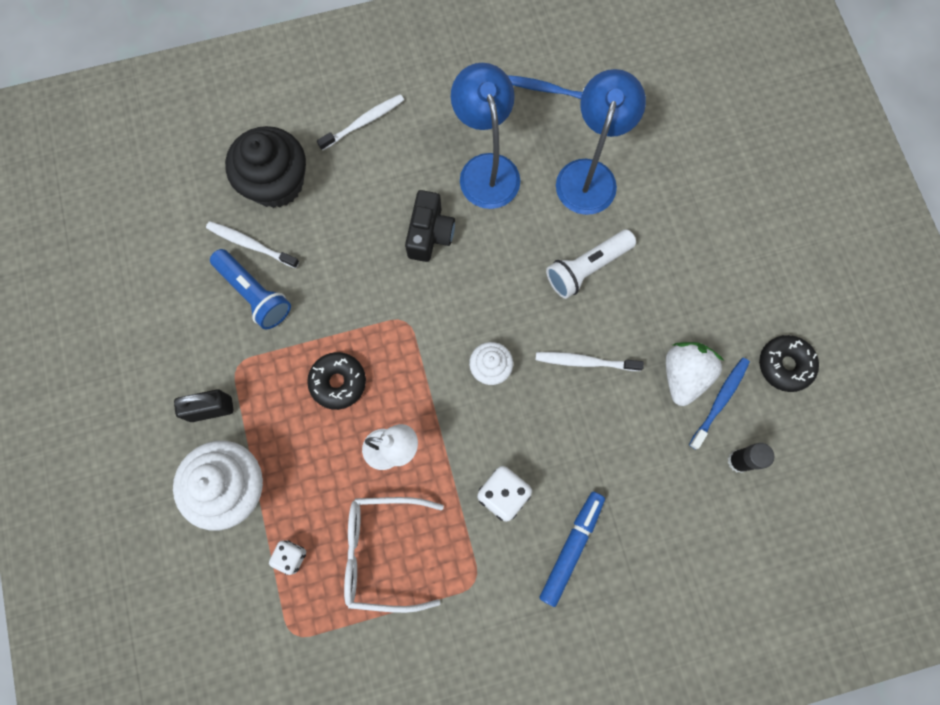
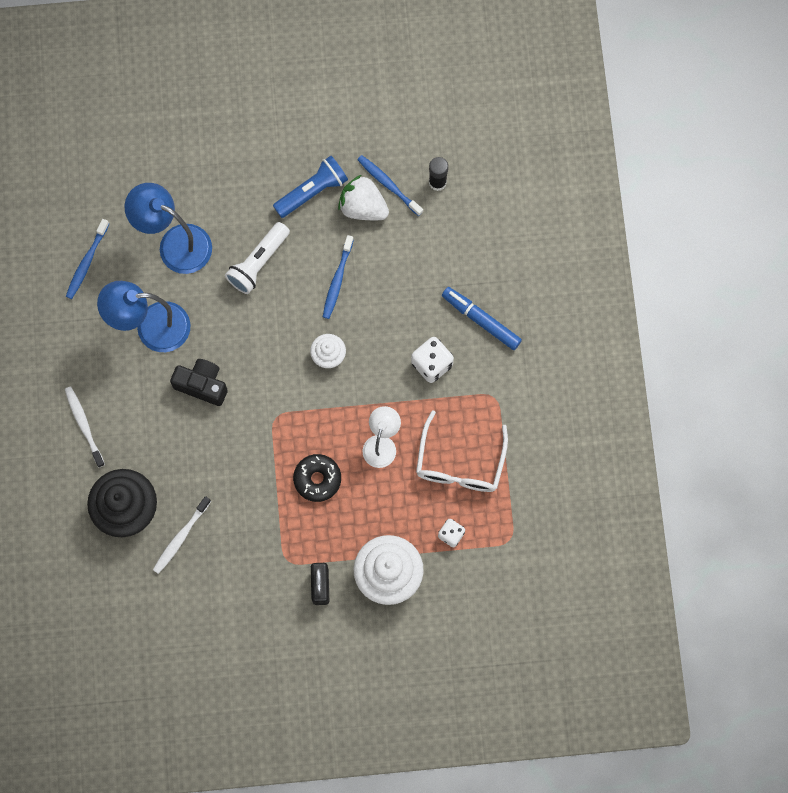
camera: 80 degrees left, 0 degrees up
(254, 294) = (226, 539): blue flashlight -> blue flashlight (312, 191)
(585, 362) = (337, 280): white toothbrush -> blue toothbrush
(587, 268) = (258, 262): white flashlight -> white flashlight turned 60 degrees clockwise
(785, 365) = (369, 129): black donut -> none

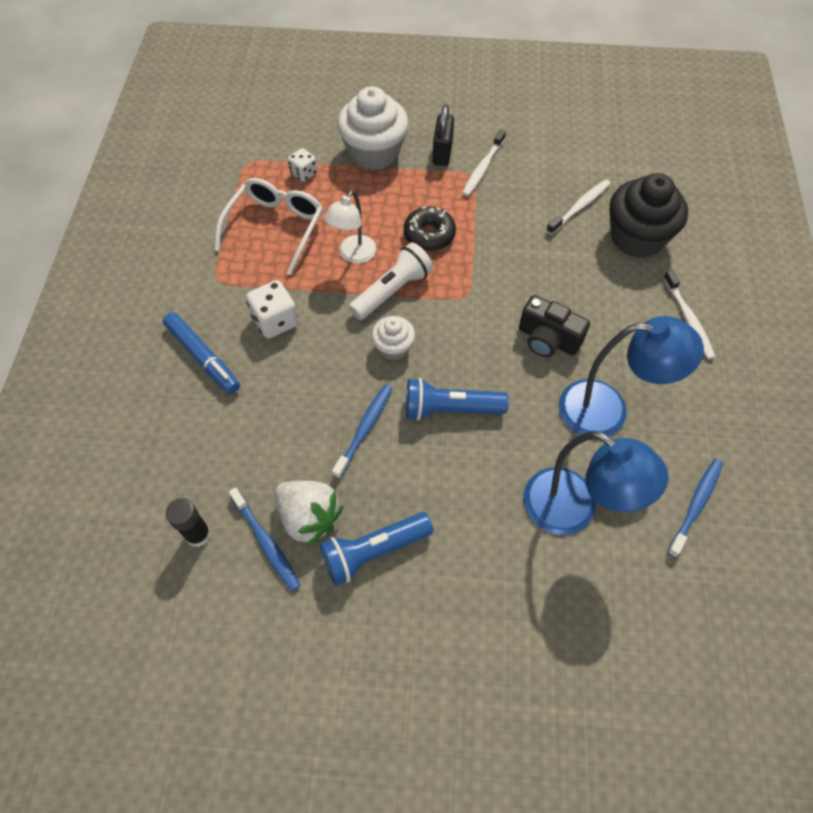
camera: 170 degrees left, 15 degrees down
(258, 262) = (463, 467): white flashlight -> white flashlight (392, 291)
(274, 308) = (450, 409): none -> blue flashlight
(277, 572) = (483, 168): none -> white toothbrush

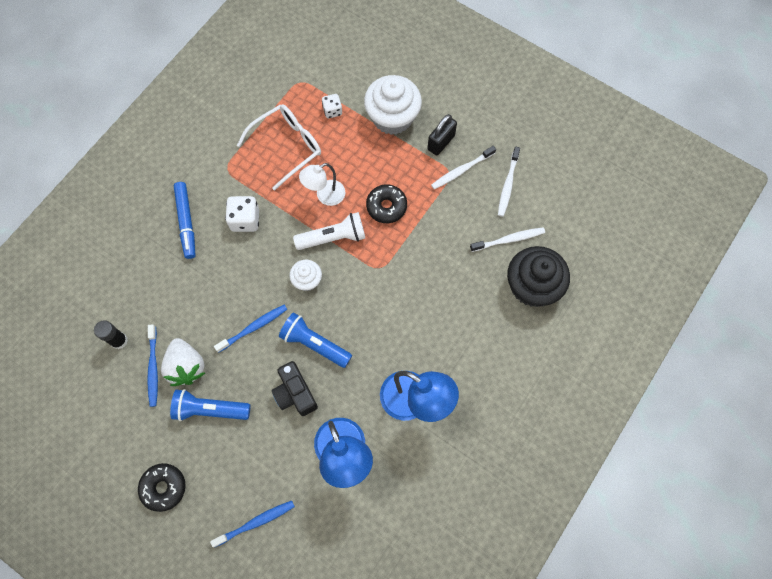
camera: 30 degrees right, 10 degrees up
(377, 684) = (163, 487): none -> black donut
(547, 339) = (411, 330): black camera -> black camera (295, 393)
(688, 319) = (519, 369): white toothbrush -> white toothbrush (508, 184)
(695, 505) = (422, 496): blue toothbrush -> blue toothbrush (255, 522)

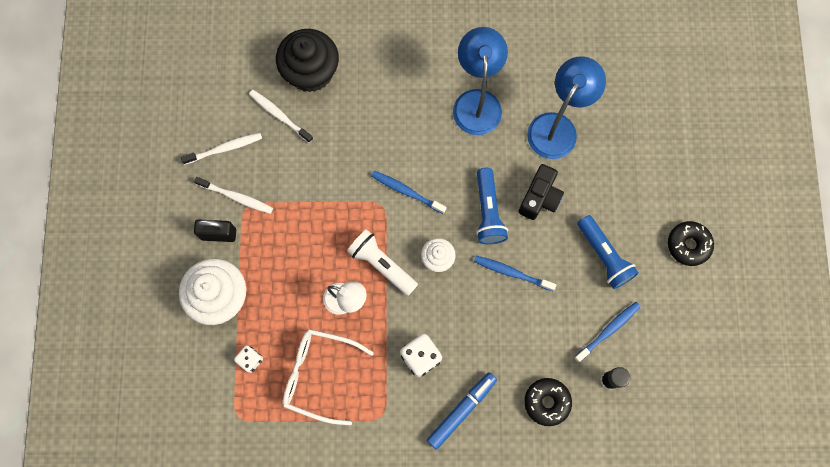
camera: 125 degrees left, 5 degrees up
(186, 366) = (586, 303): white strawberry -> none
(255, 522) = (656, 156): blue toothbrush -> blue toothbrush (407, 192)
(386, 206) = (319, 239): black donut -> black donut (546, 402)

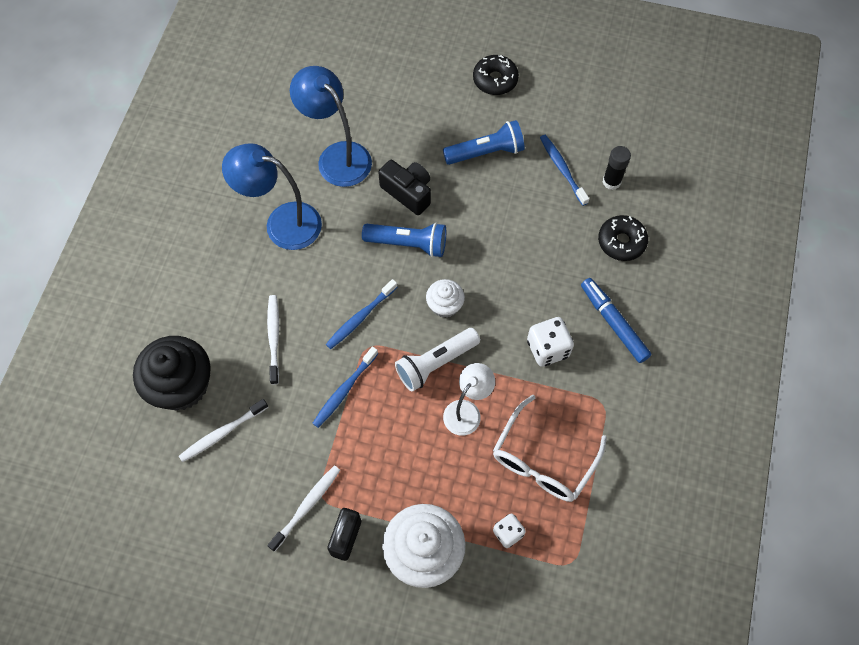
camera: 75 degrees left, 10 degrees down
(224, 148) = (240, 507): white toothbrush -> white toothbrush (274, 338)
(512, 273) = (480, 238): blue toothbrush -> blue toothbrush (344, 390)

